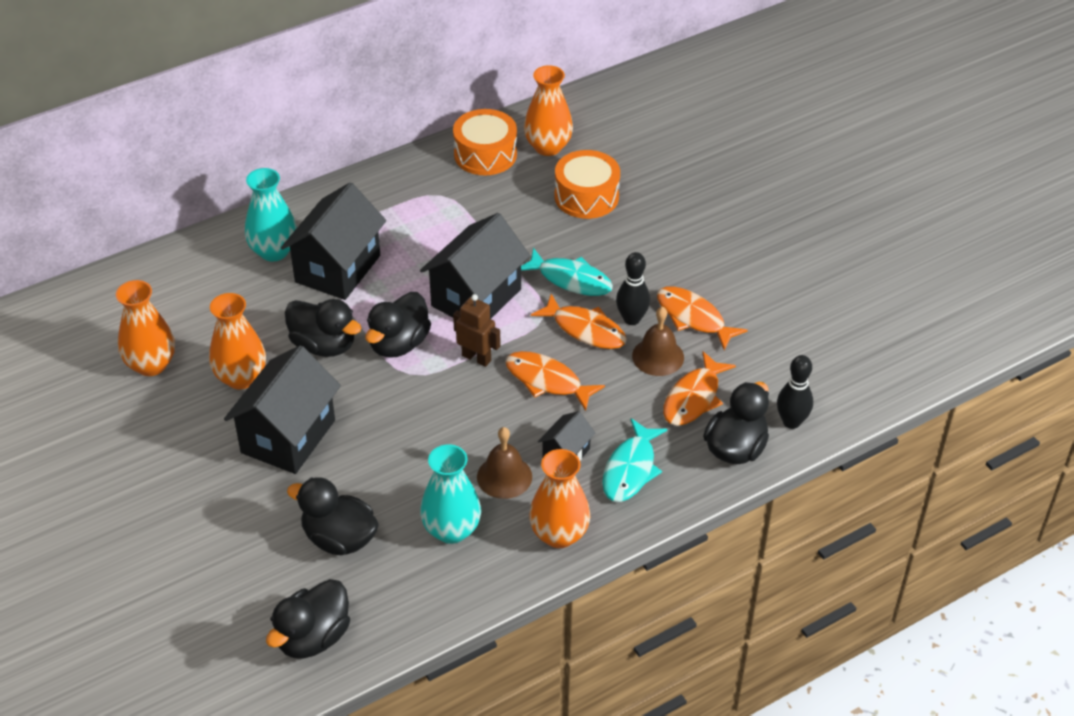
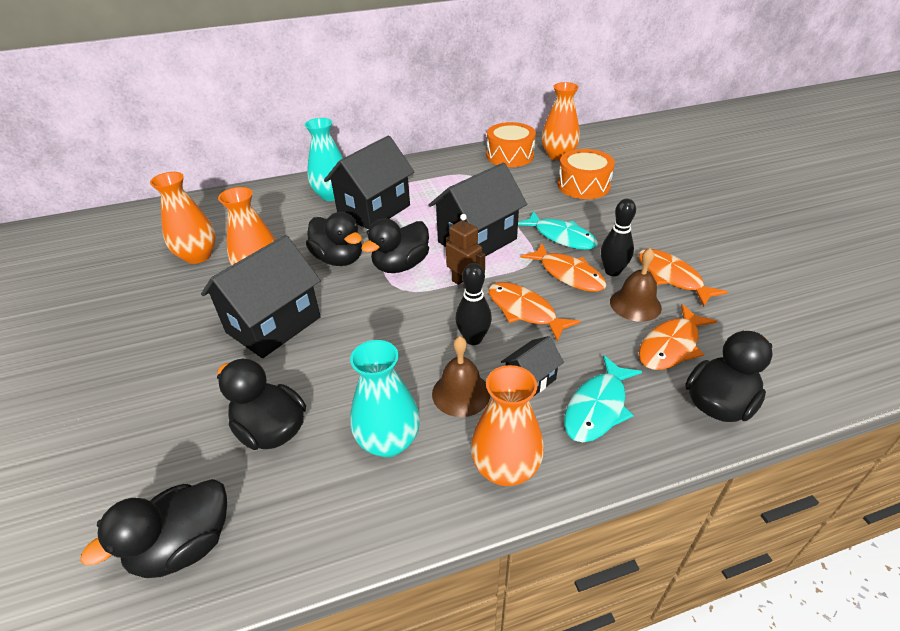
camera: 15 degrees right, 5 degrees down
(791, 422) = (782, 385): black bowling pin -> black bowling pin (473, 339)

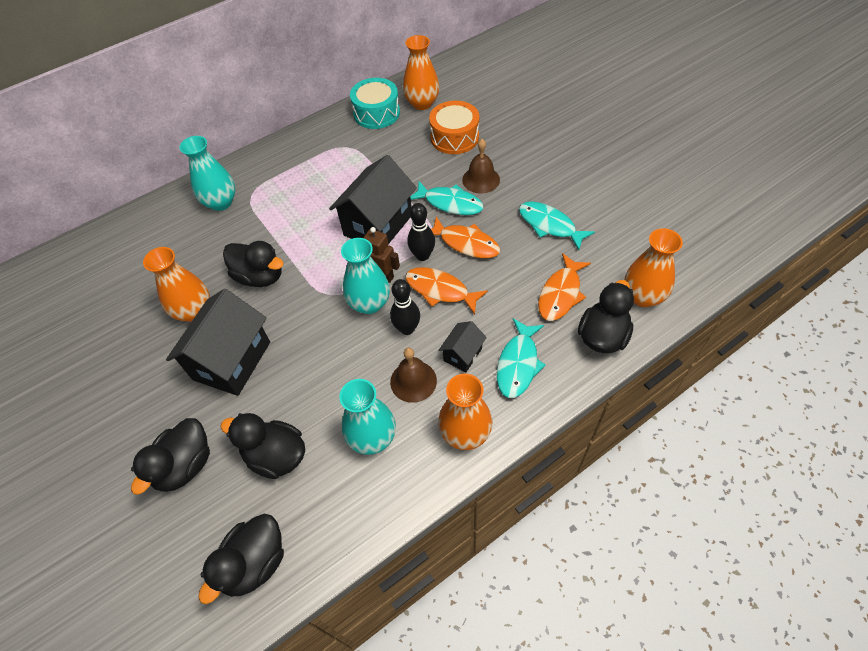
camera: 15 degrees left, 15 degrees up
(198, 256) = (122, 306): orange vase -> orange vase (642, 296)
(374, 210) = (270, 212): black house -> none
(401, 265) = (319, 269): black duck -> black duck (185, 465)
(440, 306) = (369, 303): none -> turquoise vase
(510, 156) = (376, 113): orange drum -> turquoise drum
(612, 271) = (501, 231): black bowling pin -> black bowling pin (422, 255)
(635, 304) = (526, 260): brown bell -> brown bell (481, 179)
(672, 277) = (549, 225): orange fish -> turquoise fish

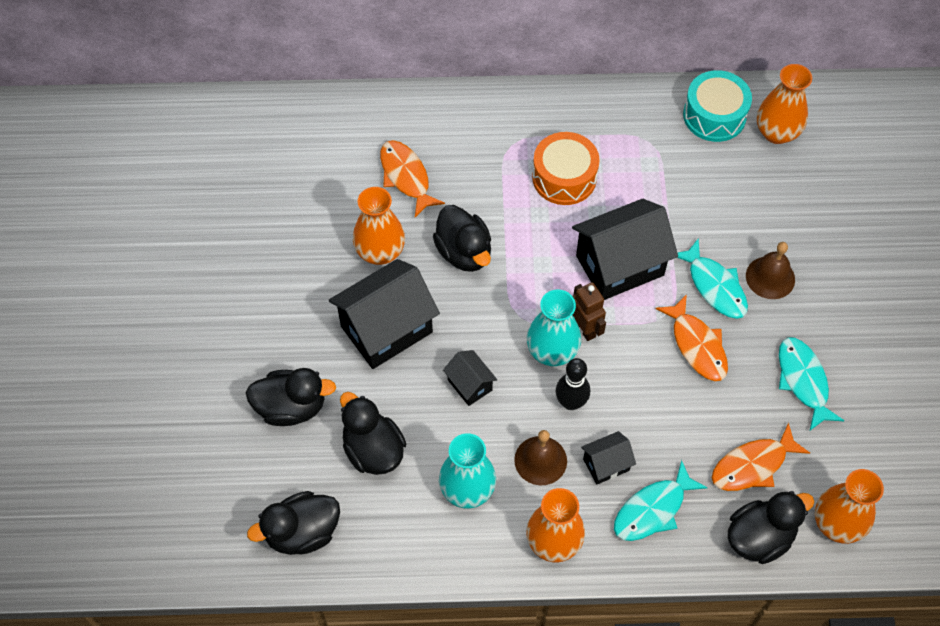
camera: 30 degrees right, 5 degrees up
(185, 465) = (291, 407): black duck -> black duck turned 150 degrees counterclockwise
(221, 202) = (475, 136): turquoise vase -> none
(323, 361) = (470, 385): none -> black house
(422, 255) = (641, 331): black bowling pin -> none
(440, 290) = (632, 382): orange fish -> orange fish (406, 177)
(454, 137) = (781, 203): orange drum -> orange drum (564, 177)

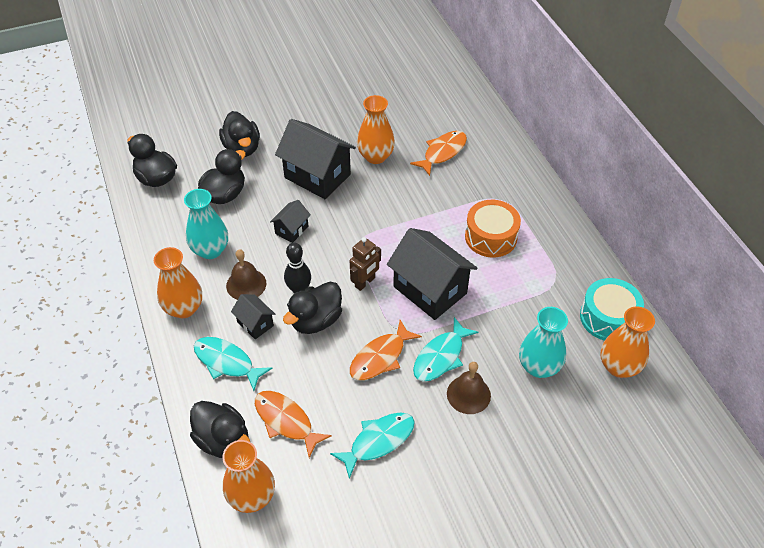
camera: 70 degrees right, 10 degrees down
(464, 252) = (396, 198): black duck -> black duck (316, 320)
(552, 351) = (337, 268): turquoise vase -> turquoise vase (538, 367)

